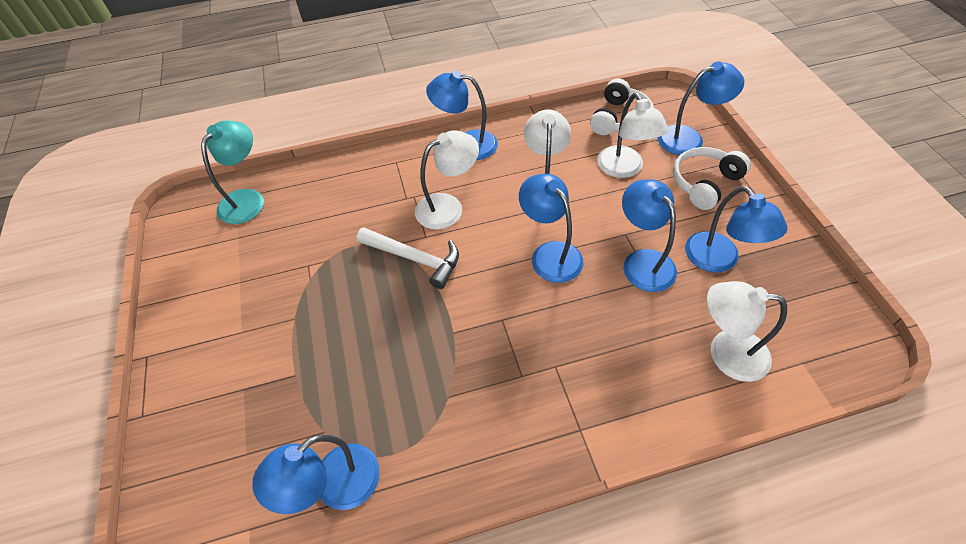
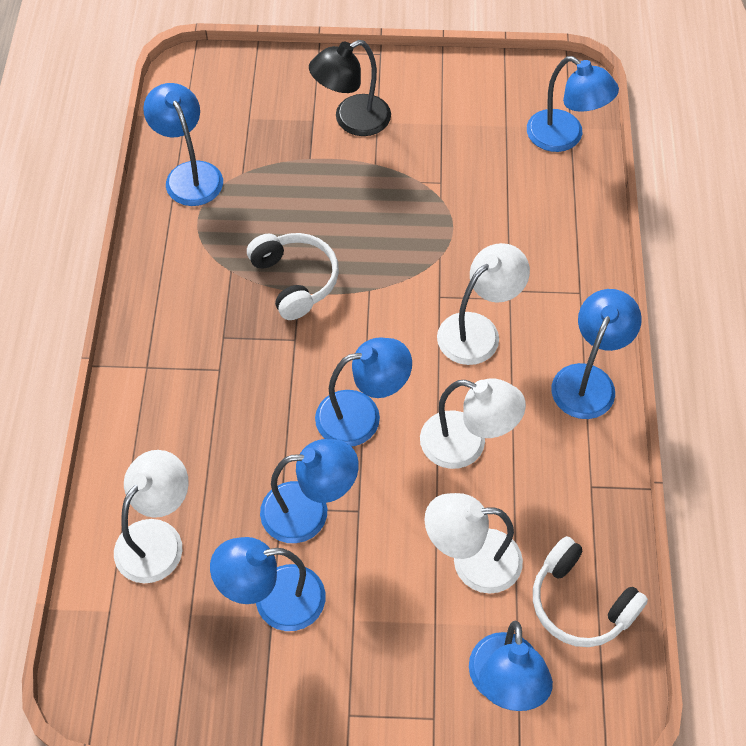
camera: 105 degrees right, 5 degrees up
(241, 353) = (352, 120): none -> black lamp
(247, 199) = (564, 137): turquoise lamp -> blue lamp
(414, 258) = (410, 279): white hammer -> none
(448, 207) = (478, 330): white lamp -> white lamp turned 120 degrees counterclockwise
(704, 183) = (406, 655): white headphones -> white headphones (295, 280)

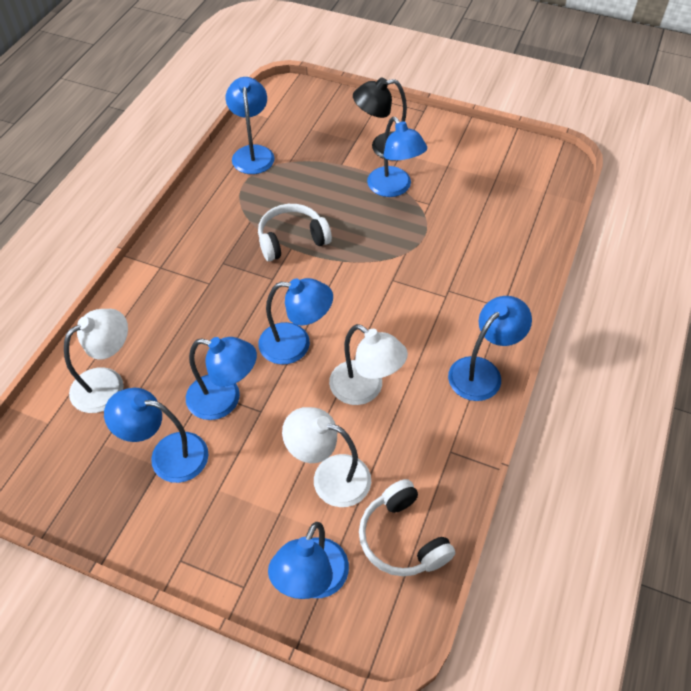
camera: 20 degrees right, 5 degrees down
(295, 280) = (292, 240): white headphones -> white headphones turned 105 degrees counterclockwise
(478, 330) = (411, 311): white lamp -> none
(564, 137) = (537, 197): blue lamp -> blue lamp (394, 188)

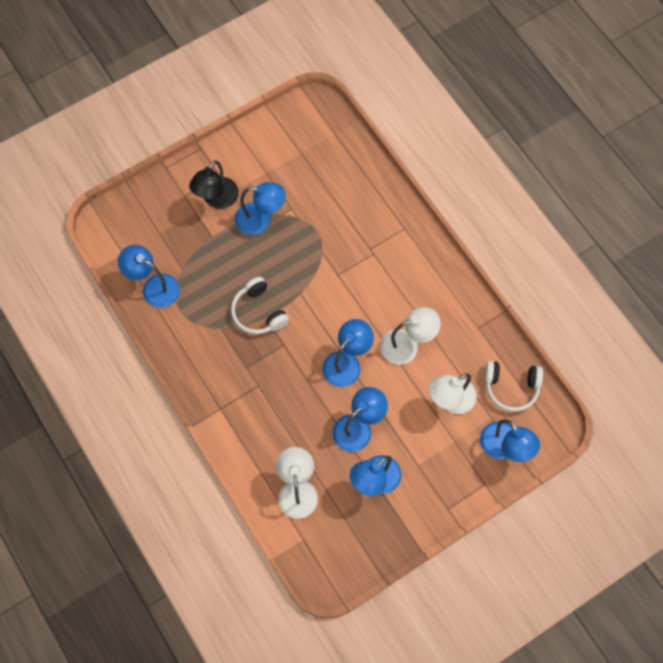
camera: 55 degrees left, 15 degrees up
(292, 240) = (258, 312): white headphones -> white headphones turned 45 degrees counterclockwise
(482, 371) = (440, 273): blue lamp -> none

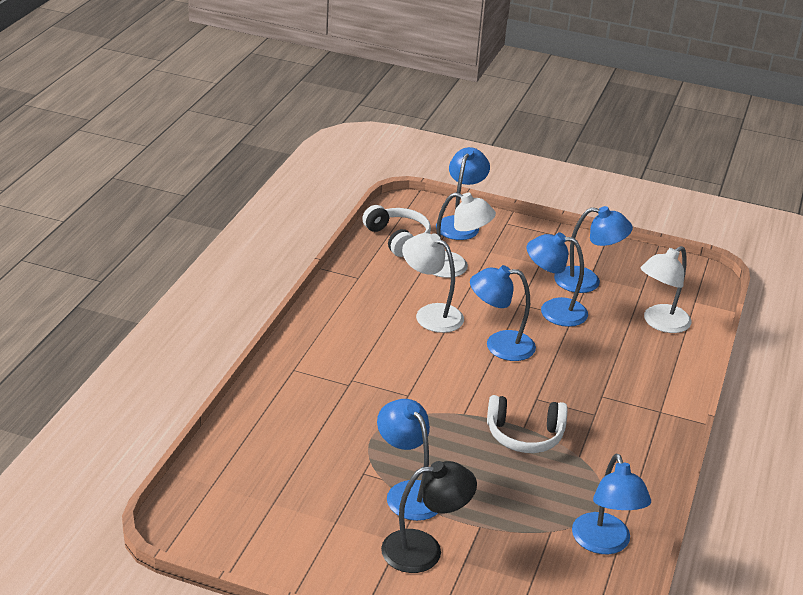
camera: 130 degrees left, 35 degrees down
(258, 312) = (524, 435): white headphones -> white headphones turned 75 degrees clockwise

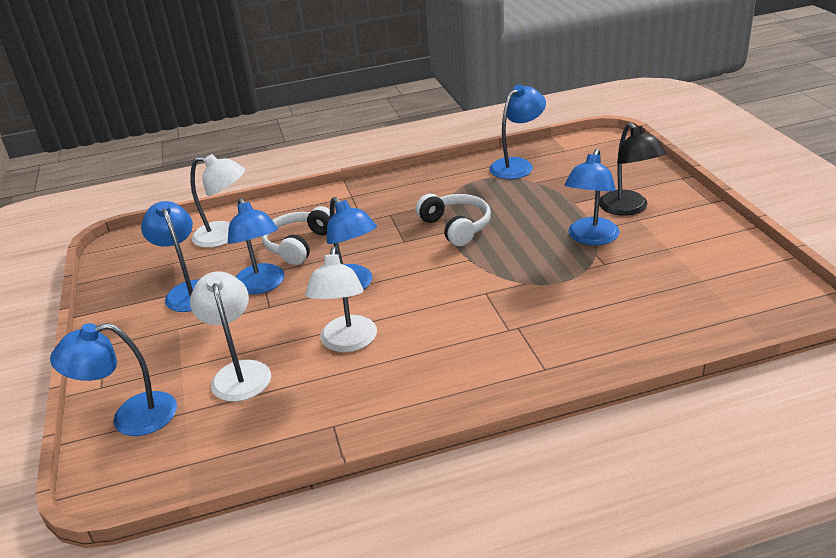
camera: 120 degrees left, 0 degrees up
(397, 238) = (212, 445): white headphones -> white headphones (299, 245)
(424, 550) = (628, 209): black lamp -> black lamp turned 150 degrees counterclockwise

